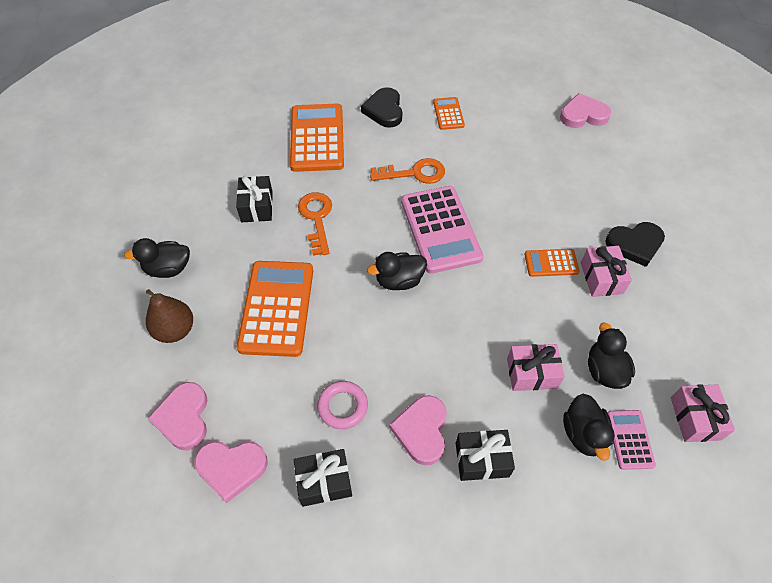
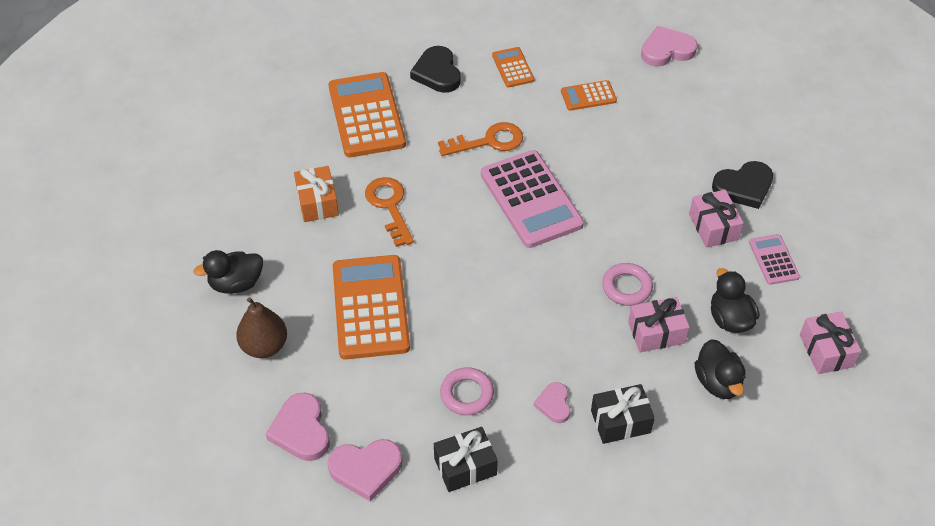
camera: 10 degrees left, 5 degrees down
(257, 206) = (317, 202): black gift -> orange gift
(399, 281) = (497, 260): black duck -> none
(421, 431) = (554, 404): pink heart -> pink heart, size x0.60
(511, 324) = (627, 287): none -> pink ring
(551, 263) = (657, 219): orange calculator -> orange calculator (588, 96)
(629, 439) = (764, 380): pink calculator -> pink calculator (773, 260)

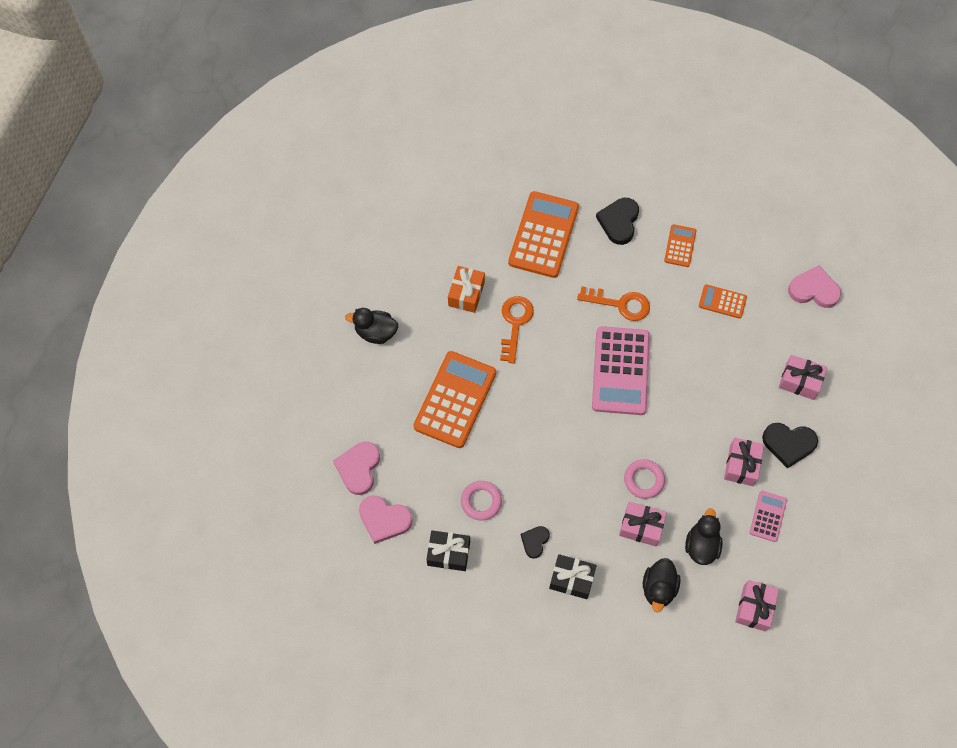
camera: 30 degrees right, 15 degrees up
(264, 346) = (368, 392): brown pear -> none
(554, 404) = (535, 541): pink heart -> black heart
(712, 129) = (800, 381): none -> pink gift

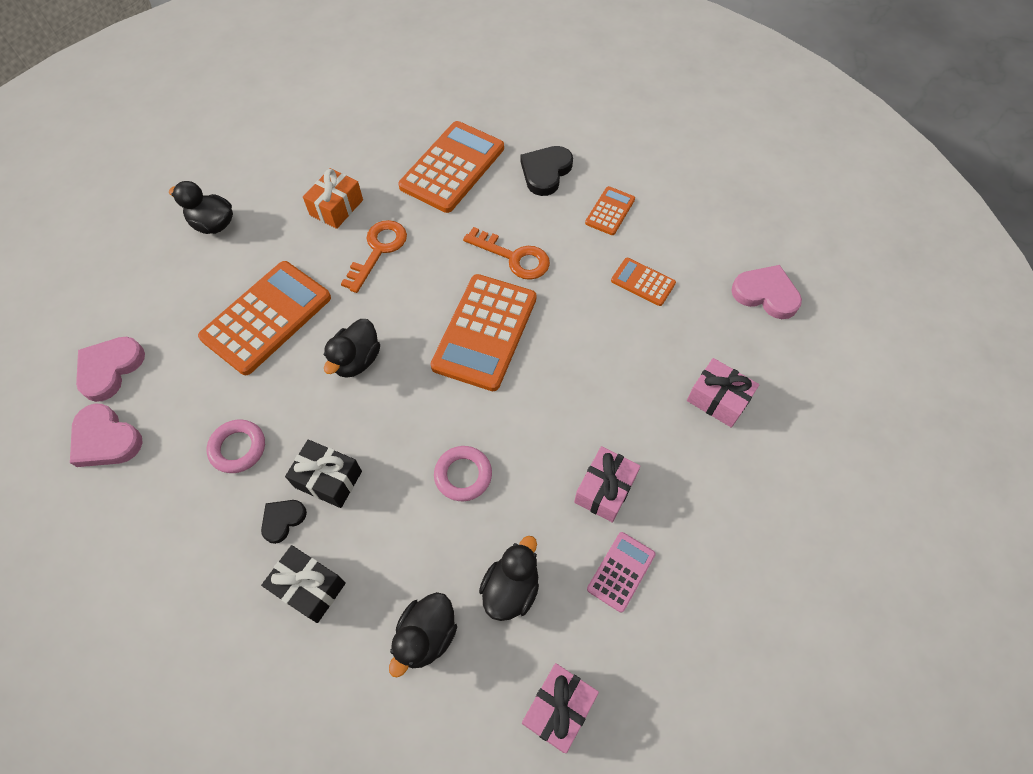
camera: 15 degrees right, 5 degrees down
(448, 553) = (163, 505): black gift -> black gift (328, 479)
(536, 416) = (356, 360): none -> black duck
(620, 371) = (485, 332): pink calculator -> orange calculator
(641, 527) = (435, 538): pink gift -> none
(788, 444) = (680, 477): black heart -> none

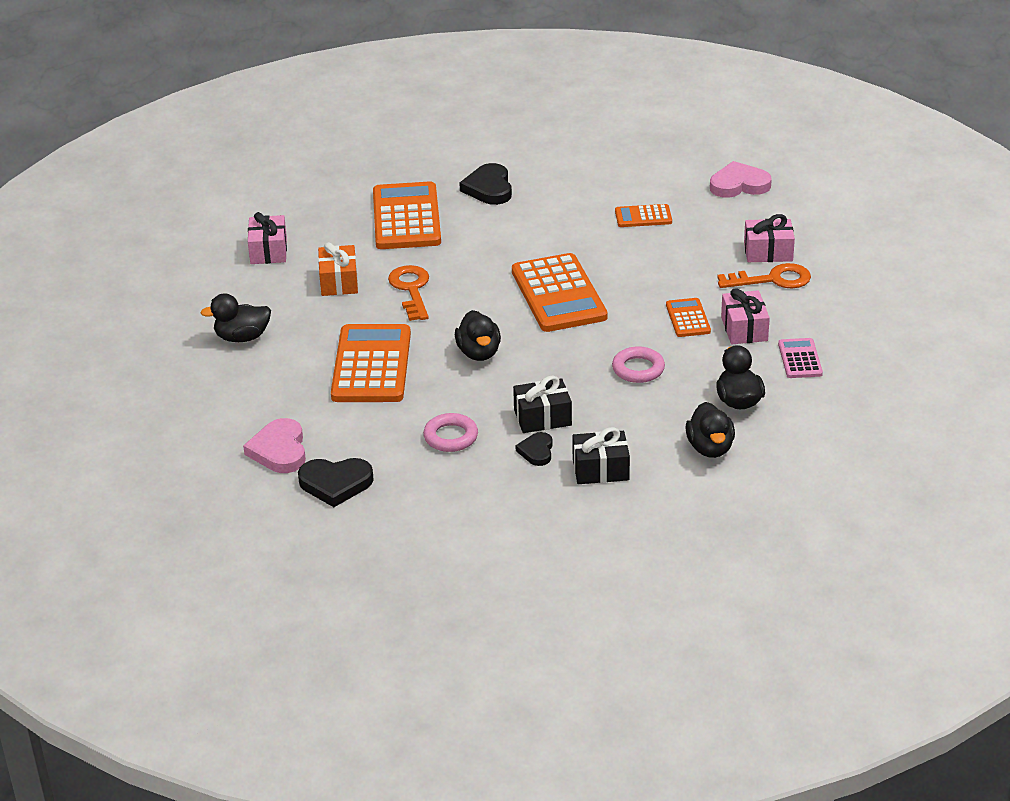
camera: 35 degrees left, 25 degrees down
(106, 439) = (335, 484): pink heart -> black heart
(514, 257) = (527, 246): orange key -> orange key (773, 279)
(558, 708) = (832, 433): pink gift -> pink gift (268, 251)
(610, 211) = (569, 189): orange calculator -> orange calculator (688, 318)

